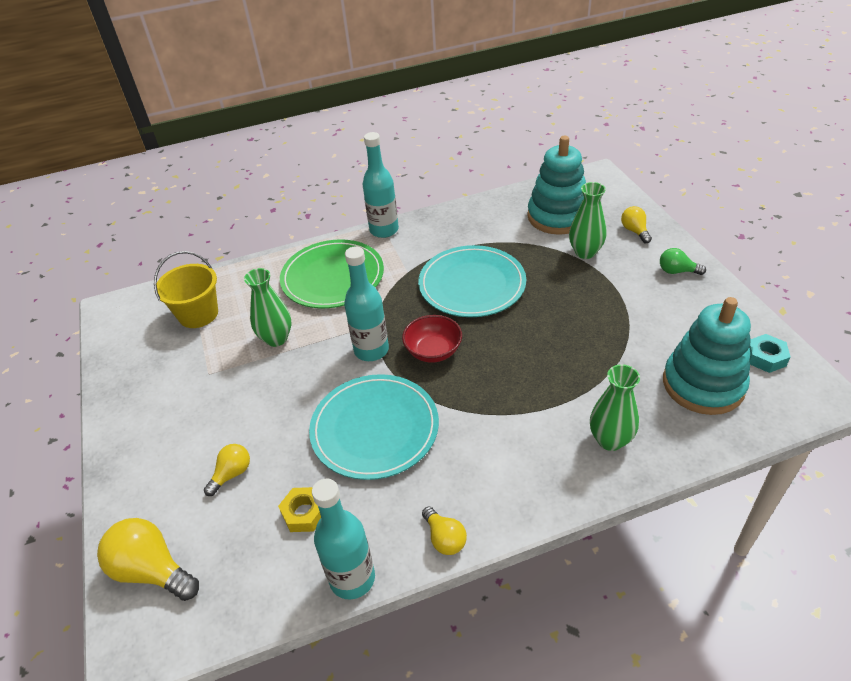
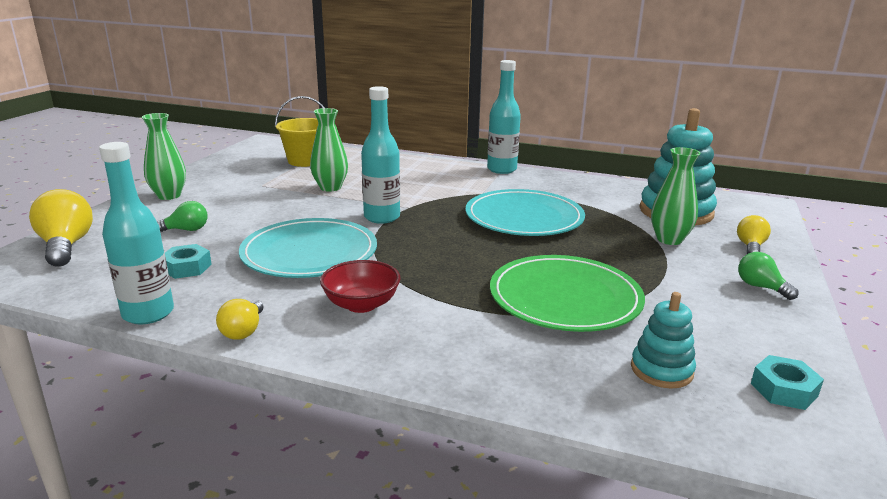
camera: 35 degrees right, 20 degrees down
(232, 474) = (186, 230): yellow light bulb -> green light bulb
(304, 513) = (187, 267): yellow nut -> turquoise nut
(332, 277) = (421, 176): green plate -> green plate (565, 298)
(433, 351) = (426, 236): red bowl -> red bowl (361, 304)
(610, 440) = (488, 354): green vase -> green vase (169, 196)
(703, 384) = (661, 370): turquoise stacking toy -> turquoise stacking toy, size x0.54

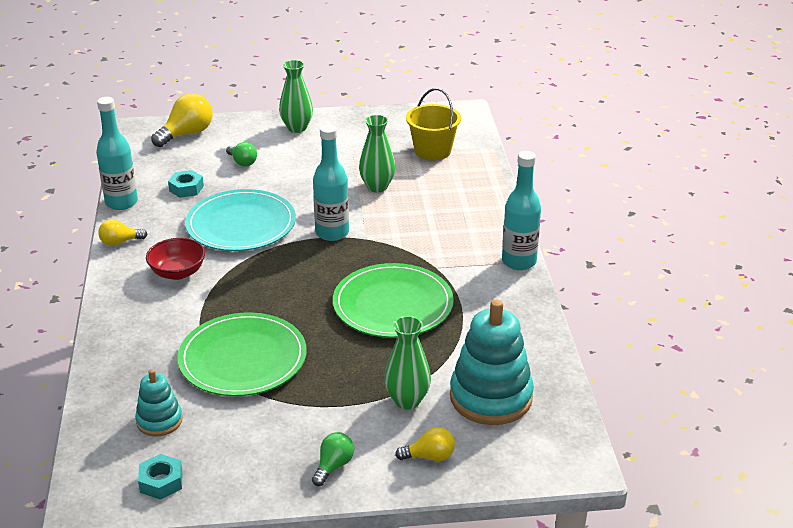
camera: 65 degrees right, 10 degrees up
(524, 218) = (393, 305): turquoise plate -> green plate

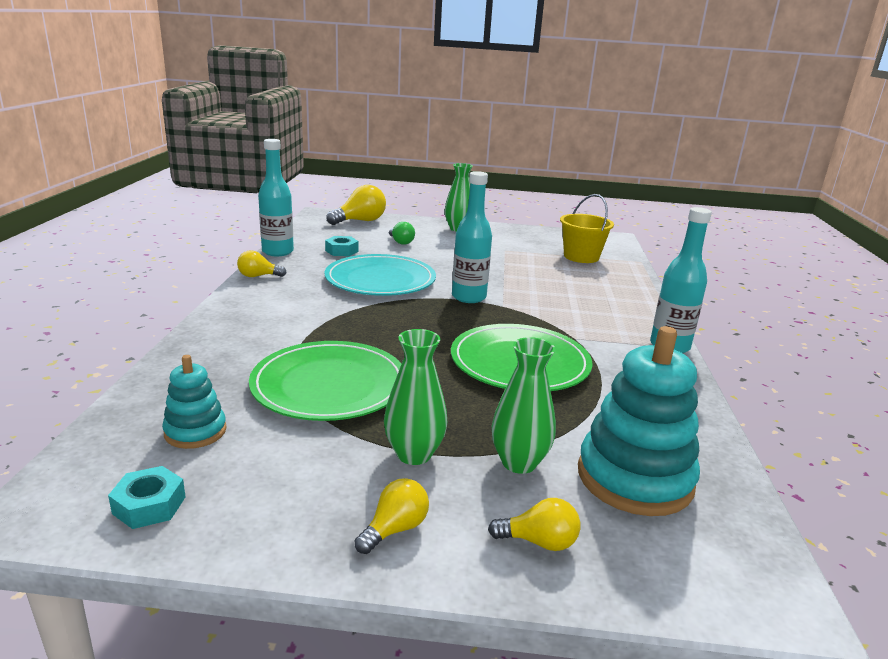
camera: 10 degrees right, 10 degrees down
(178, 272) = (300, 304): red bowl -> none
(333, 466) = (395, 529): green light bulb -> yellow light bulb
(377, 187) = (523, 272): green vase -> green vase (414, 454)

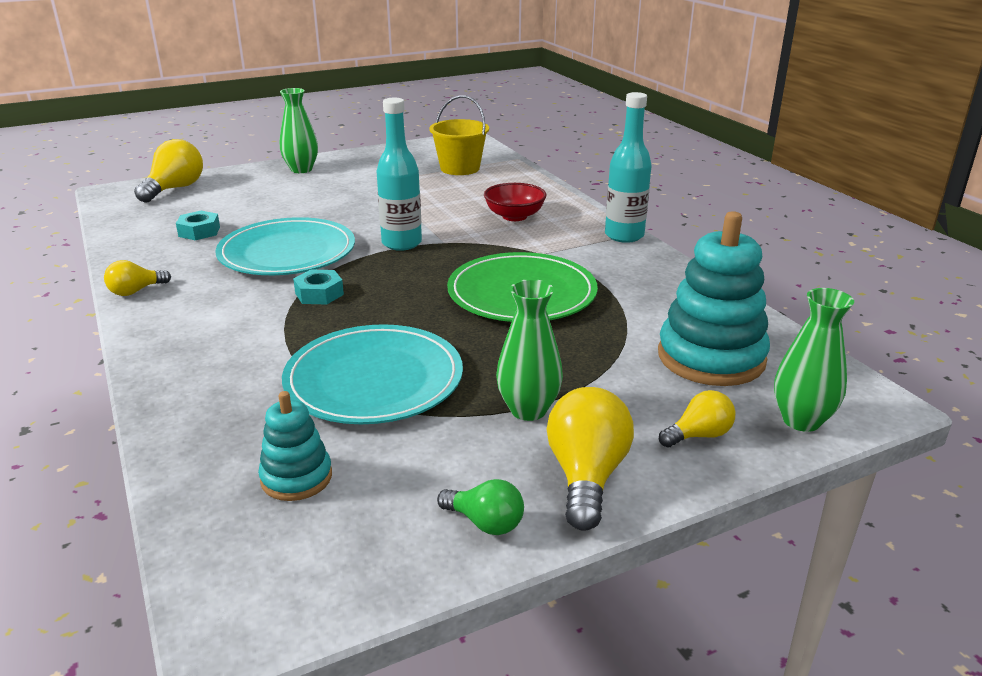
camera: 30 degrees left, 5 degrees up
(149, 505) = (345, 562): turquoise nut -> turquoise nut (319, 294)
(277, 252) = (120, 255): turquoise bottle -> none
(329, 385) = (374, 379): green plate -> turquoise plate
(395, 529) = (586, 476): yellow light bulb -> yellow light bulb, size x1.72
(401, 242) = (255, 202): green light bulb -> green light bulb (485, 523)
(519, 462) = (618, 381): green vase -> green vase (801, 420)
(585, 303) = (514, 216): none -> red bowl

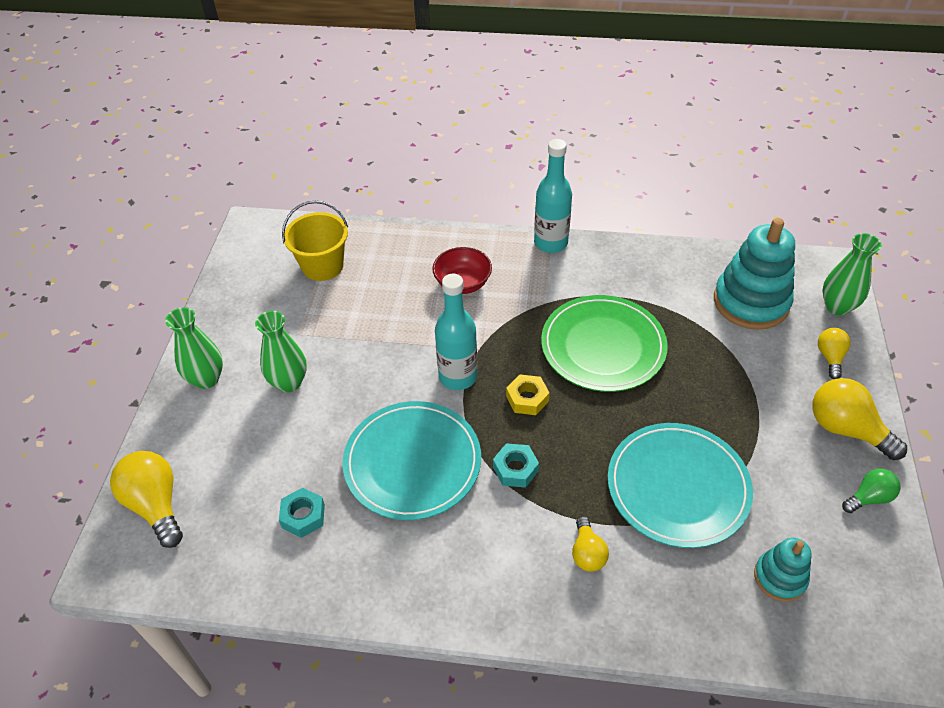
camera: 55 degrees left, 20 degrees up
(136, 291) = (409, 606): yellow light bulb -> yellow light bulb (587, 553)
(409, 277) = (527, 398): none -> yellow nut
(528, 410) = (762, 421): green vase -> green vase (289, 382)

